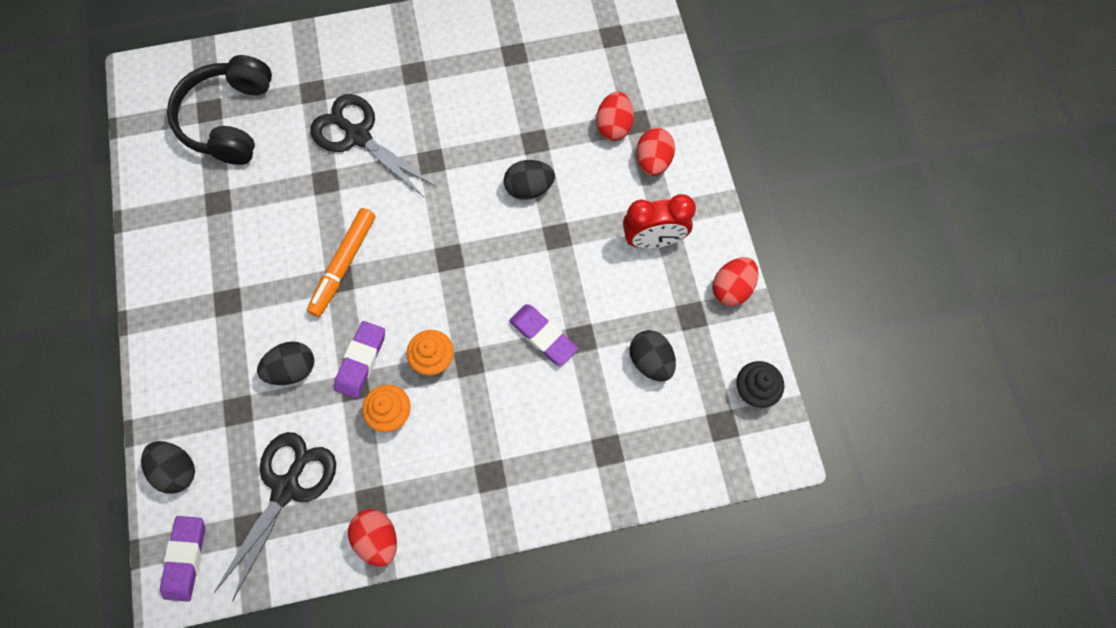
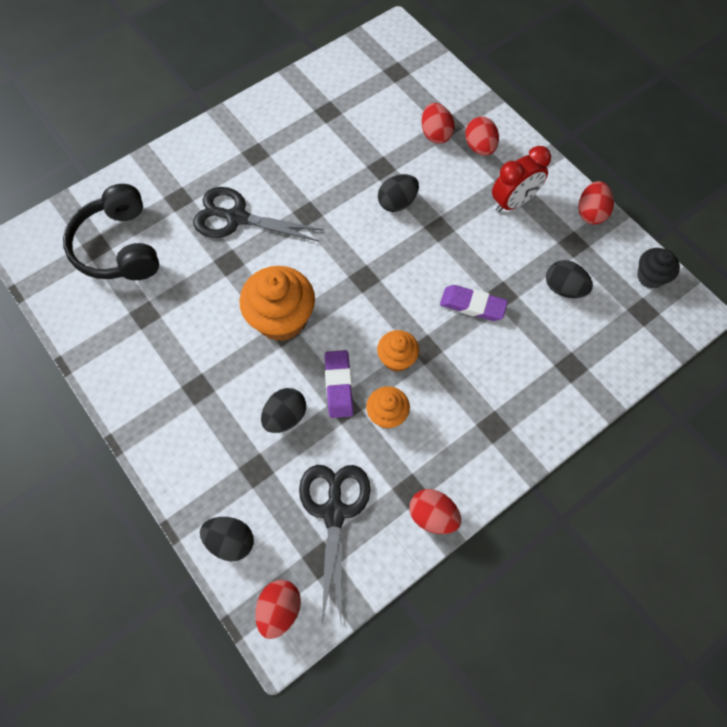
camera: 25 degrees left, 5 degrees down
(186, 558) = (279, 609): purple eraser -> red egg
(344, 265) = (281, 319): orange marker -> orange cupcake

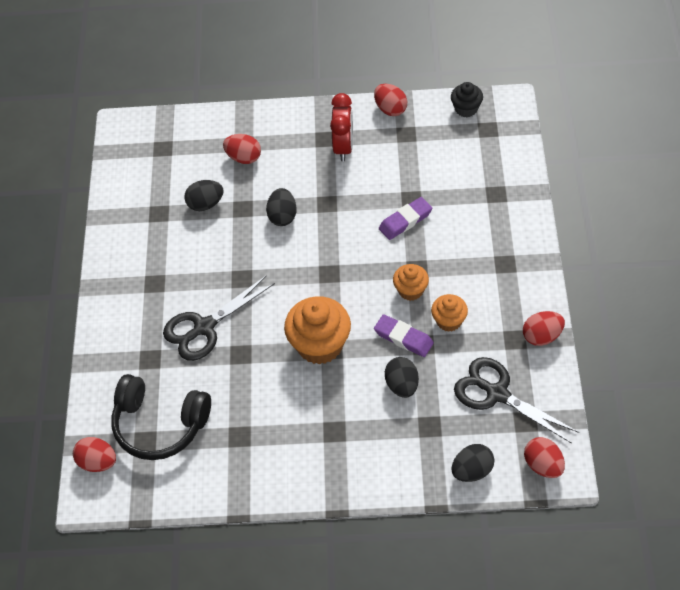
camera: 50 degrees left, 10 degrees down
(480, 147) = (280, 138): red egg -> red egg (98, 462)
(564, 288) = (435, 161): black egg -> black egg (205, 204)

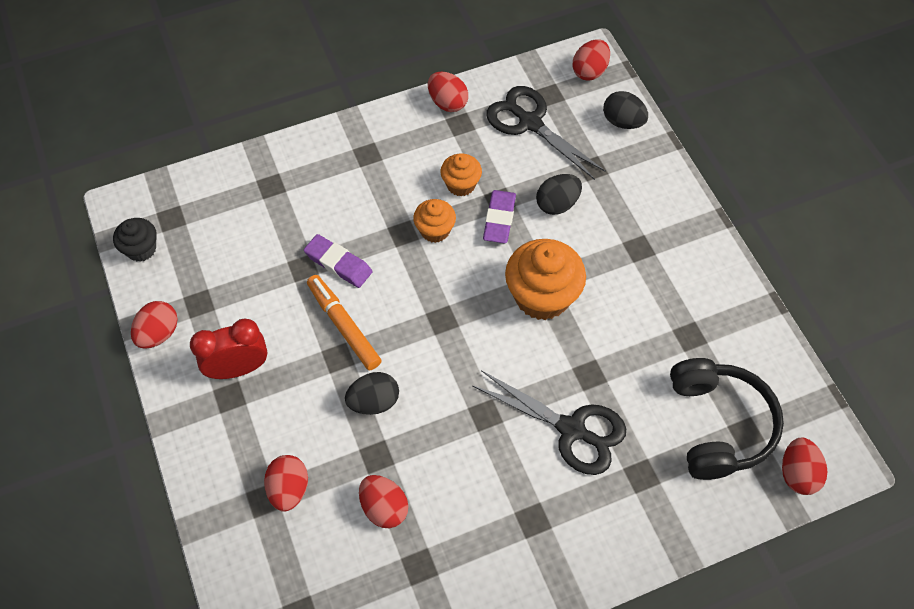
camera: 115 degrees left, 5 degrees up
(205, 204) = (384, 507): black egg -> red egg
(350, 212) = (344, 326): none -> orange marker
(497, 393) = (530, 123): black scissors -> black scissors turned 120 degrees clockwise

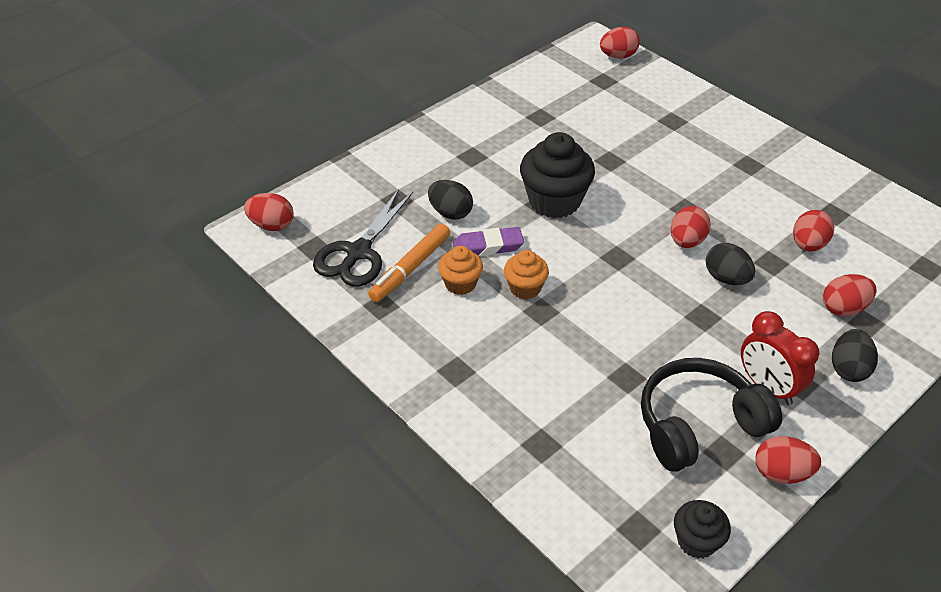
camera: 110 degrees left, 15 degrees down
(338, 263) = (605, 349): purple eraser -> none
(344, 326) = (669, 322): orange marker -> orange marker (410, 268)
(447, 103) = (355, 323): red egg -> red egg (686, 241)
(542, 296) = (554, 201): orange cupcake -> black cupcake
(572, 429) = (663, 160): black scissors -> none
(622, 122) = (332, 191): black egg -> black egg (848, 369)
(718, 425) = (606, 93): black headphones -> black headphones (698, 424)

